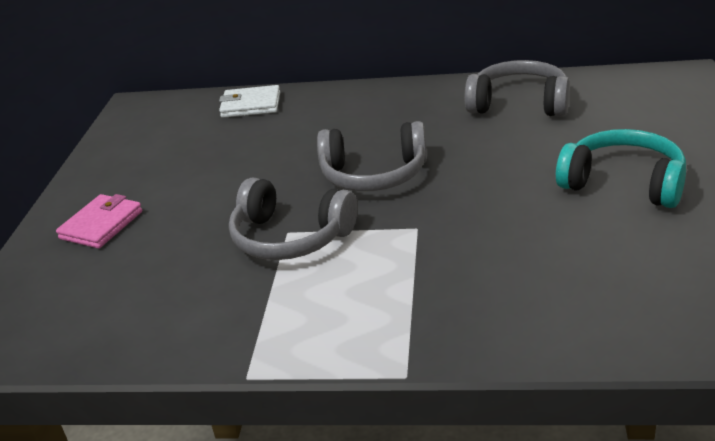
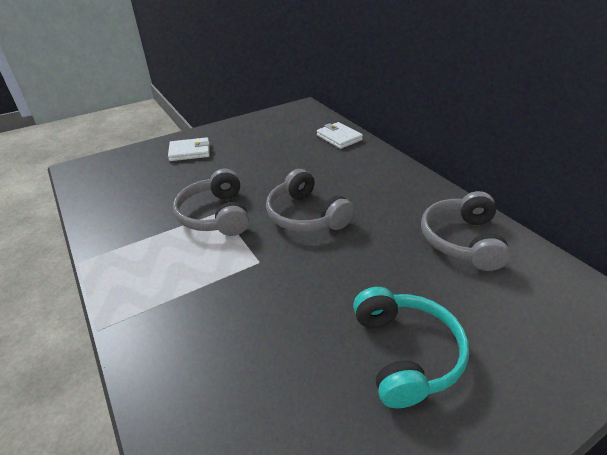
camera: 50 degrees right, 5 degrees up
(101, 225) = (190, 152): pink wallet -> white wallet
(519, 104) = (461, 240): grey headphones -> grey headphones turned 150 degrees counterclockwise

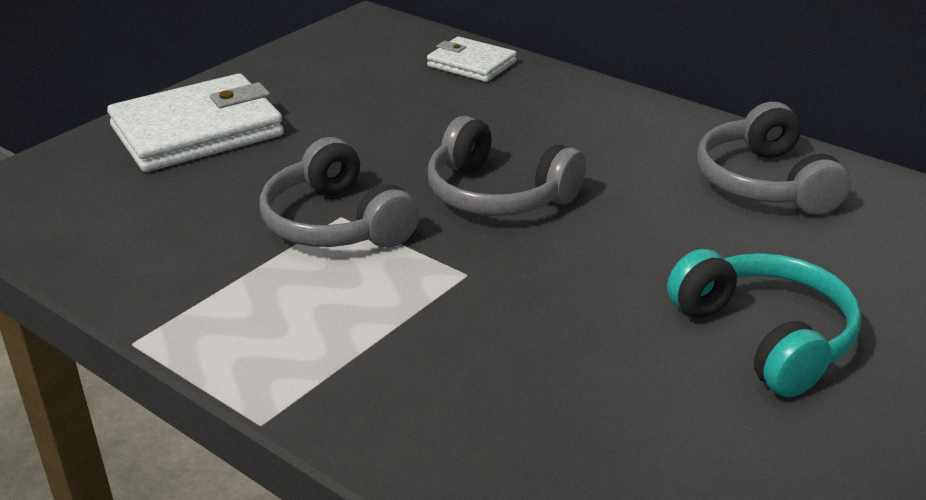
camera: 20 degrees left, 5 degrees down
(190, 152) = (197, 131): white wallet -> white wallet, size x1.81

